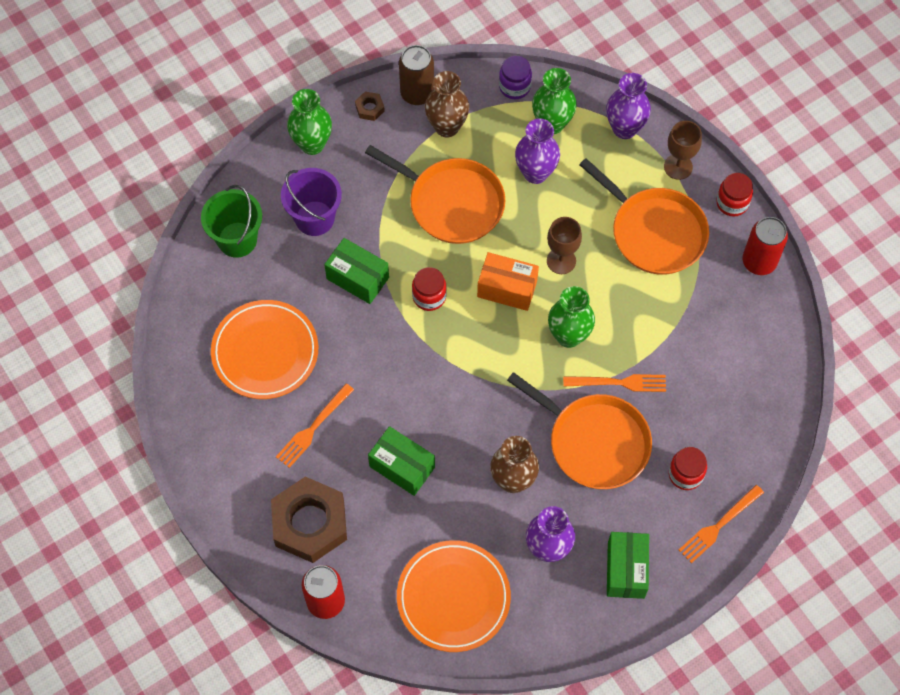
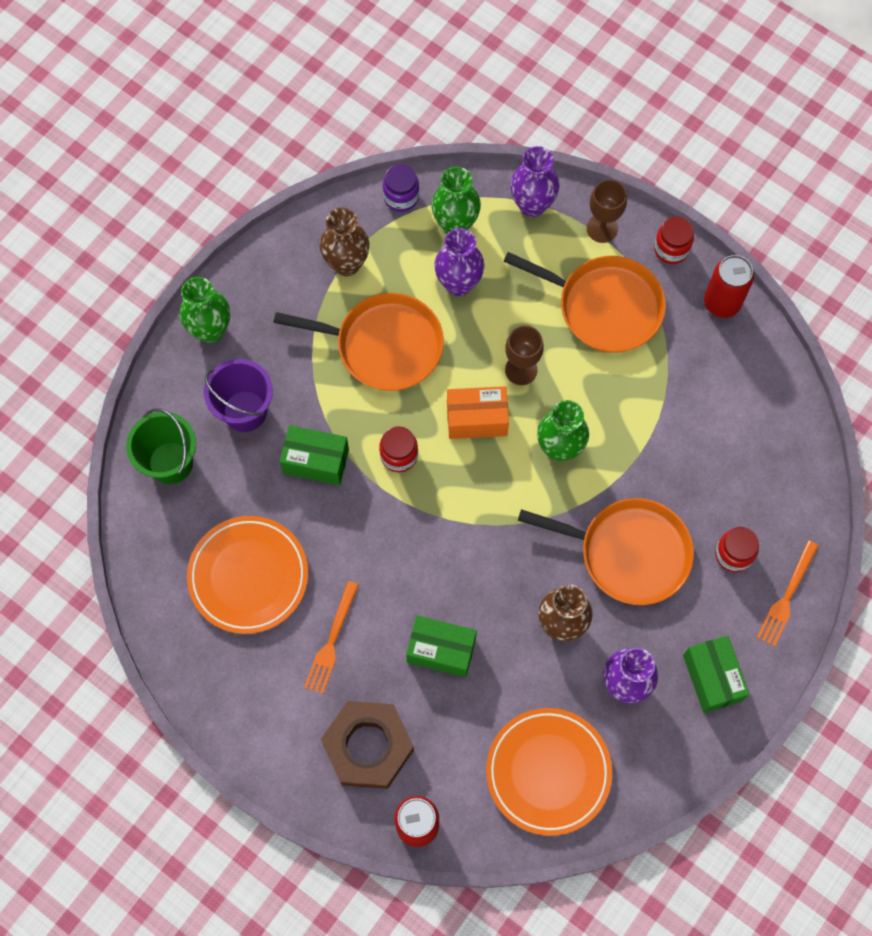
camera: 20 degrees left, 5 degrees up
(369, 108) = (257, 270): brown nut -> none
(417, 93) = (301, 238): brown can -> none
(619, 383) = (630, 480): orange fork -> none

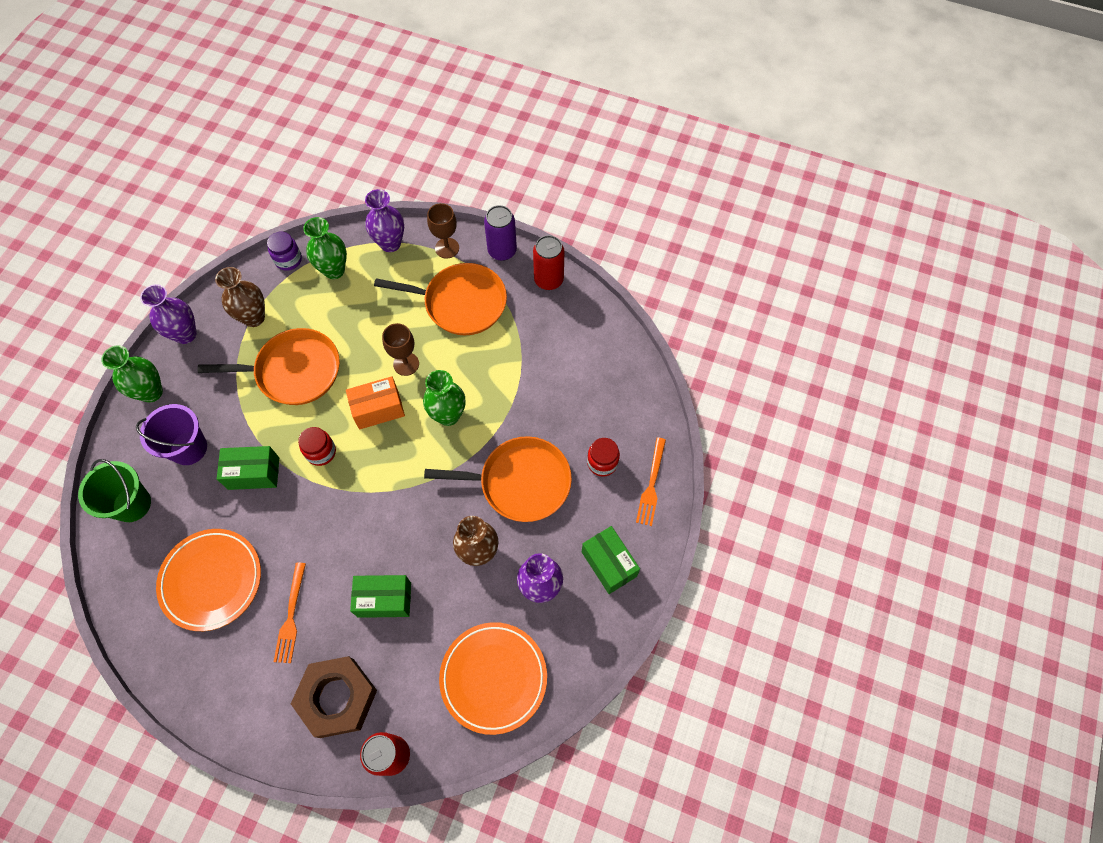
camera: 15 degrees left, 5 degrees down
(458, 283) = (345, 312): purple vase -> purple vase (185, 334)
(671, 249) = (502, 251): red jar -> purple can

